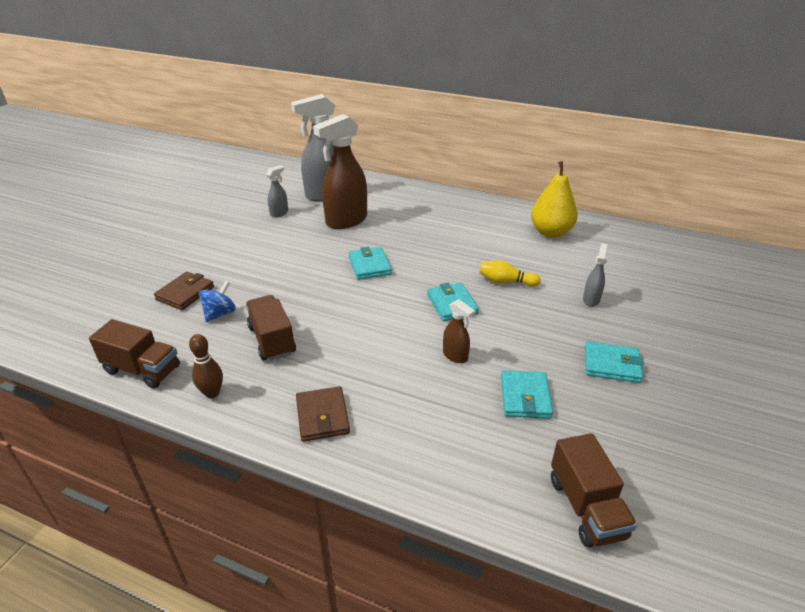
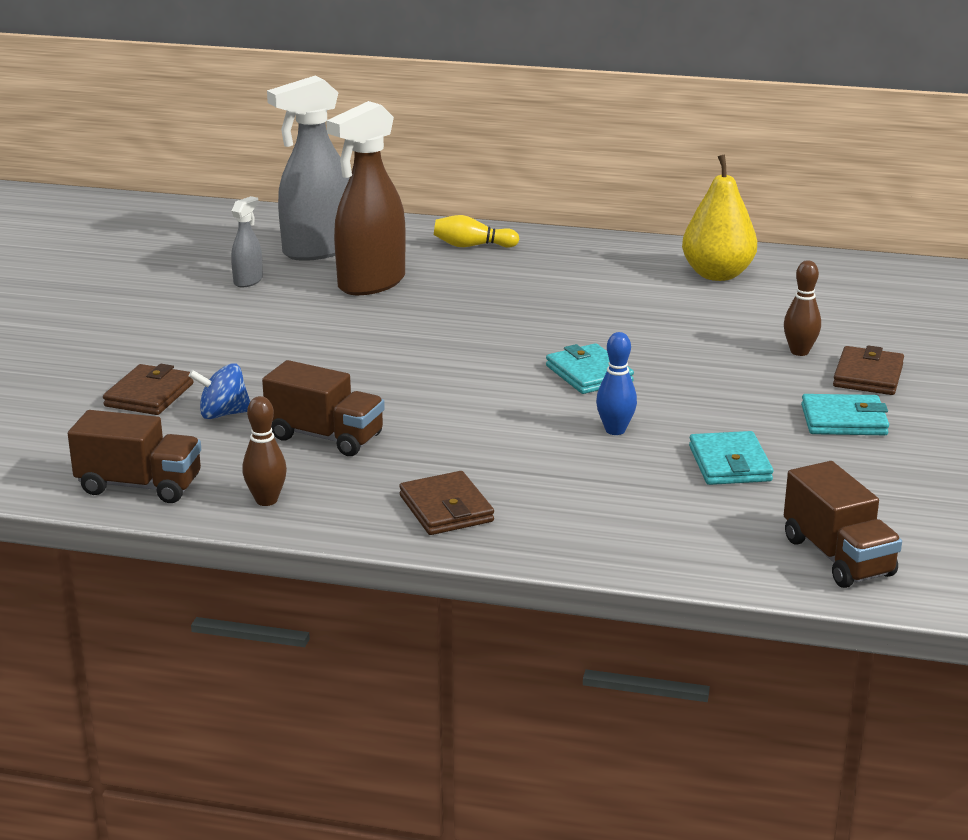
camera: 10 degrees left, 10 degrees down
(220, 313) = (223, 414): blue spinning top -> blue spinning top turned 120 degrees counterclockwise
(272, 340) = (325, 437): brown truck -> brown truck turned 150 degrees clockwise
(369, 266) = (438, 338): turquoise wallet -> none
(455, 356) = (615, 430): brown spray bottle -> blue bowling pin
(506, 282) = (664, 341): yellow bowling pin -> yellow bowling pin (472, 246)
(591, 299) = (799, 352): grey spray bottle -> brown bowling pin
(634, 325) = (868, 376): none -> brown wallet

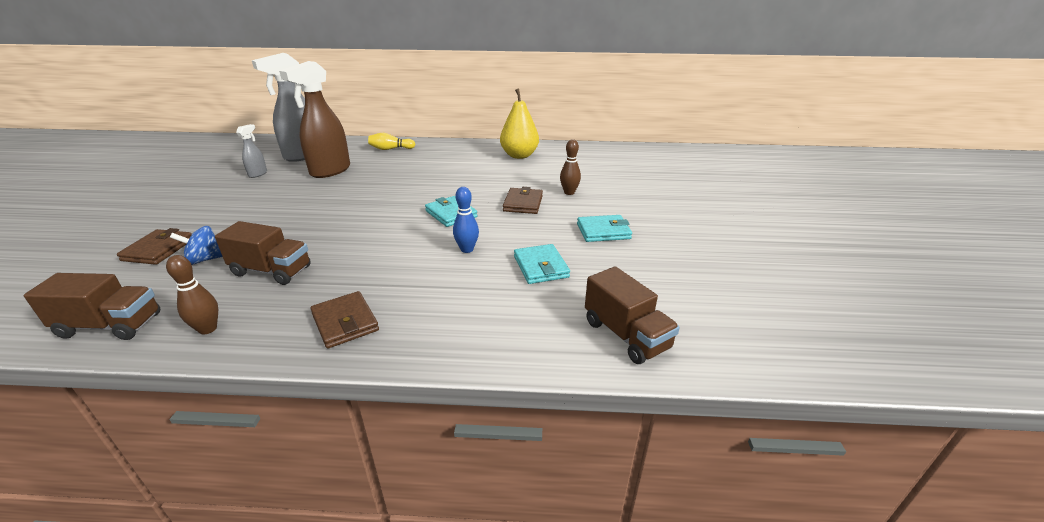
camera: 10 degrees left, 5 degrees up
(868, 376) = (609, 203): brown wallet -> brown wallet (523, 203)

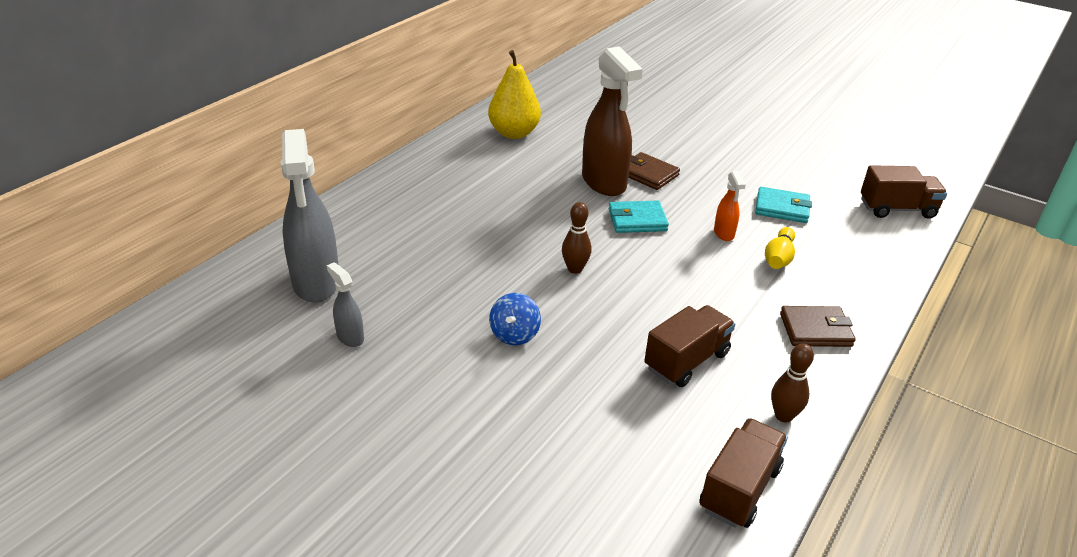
camera: 60 degrees left, 5 degrees up
(158, 250) = (561, 450): brown wallet -> none
(205, 259) = (621, 409): blue spinning top -> blue spinning top (514, 334)
(330, 171) = (413, 272): brown spray bottle -> brown spray bottle (604, 183)
(390, 149) = (380, 207): yellow bowling pin -> yellow bowling pin (778, 258)
(467, 249) = (724, 233): blue bowling pin -> orange spray bottle
(569, 192) = (644, 143): brown bowling pin -> brown bowling pin (575, 269)
(603, 231) = (740, 158): turquoise wallet -> none

